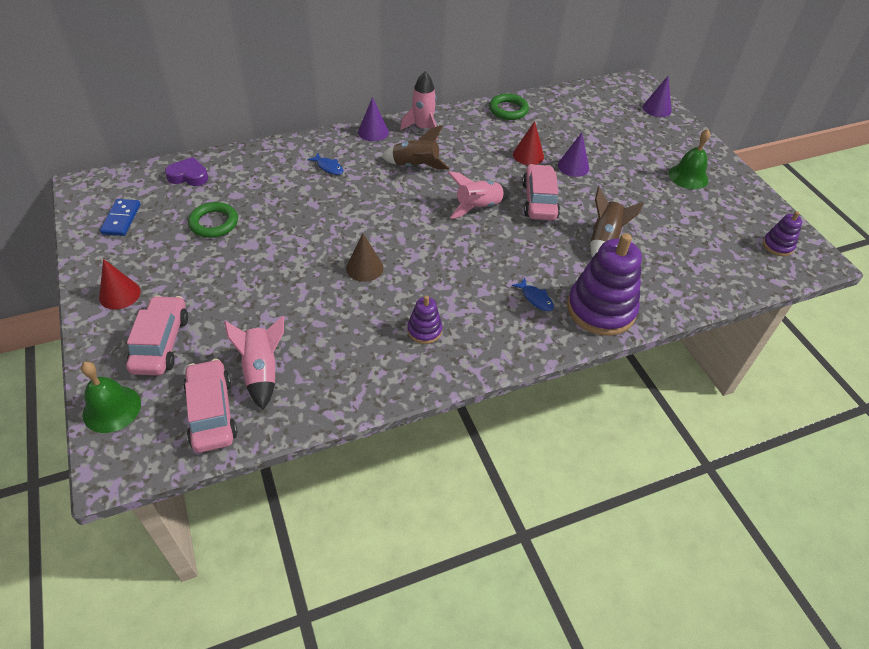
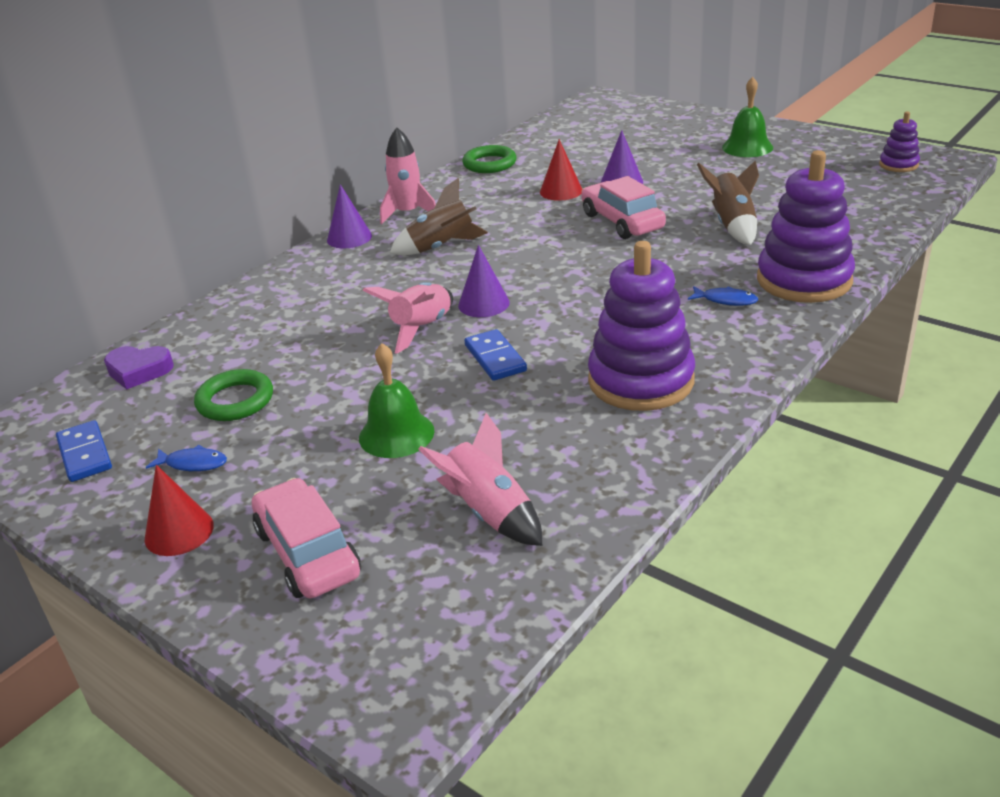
camera: 25 degrees left, 15 degrees down
(112, 409) = (318, 658): green bell -> green bell (396, 434)
(188, 176) = (139, 371): purple heart -> purple heart turned 150 degrees counterclockwise
(211, 412) = (472, 586): pink car -> none
(328, 167) = (331, 289): blue fish -> blue fish (193, 464)
(364, 268) = (495, 358): brown cone -> blue domino
(424, 330) = (641, 381): purple stacking toy -> purple stacking toy, size x2.06
(478, 207) = (561, 253): pink rocket -> pink rocket (421, 328)
(657, 108) = (647, 109): purple cone -> purple cone (483, 304)

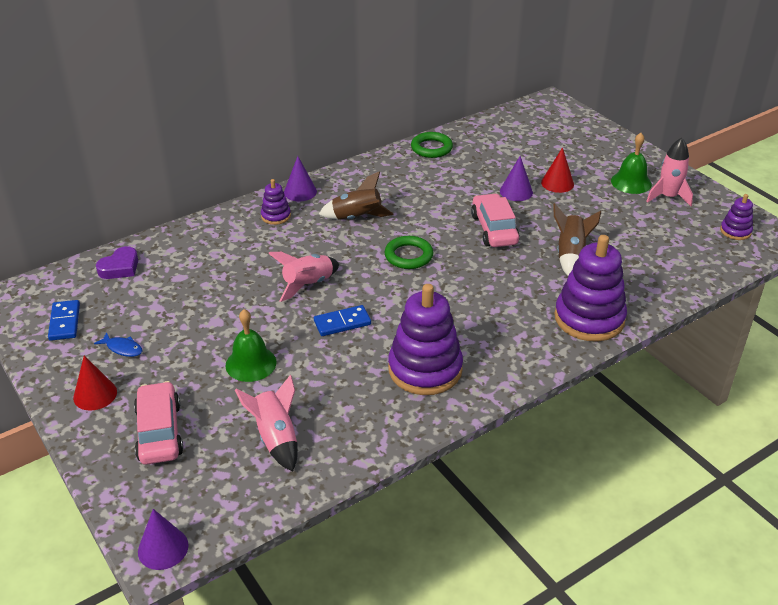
camera: 15 degrees right, 5 degrees up
(139, 371) = (120, 267): purple heart -> purple heart turned 75 degrees counterclockwise
(235, 401) = (167, 308): green ring -> green ring (408, 256)
(332, 268) = (276, 216): none -> purple stacking toy
(408, 213) = (350, 180): pink rocket -> pink rocket (668, 197)
(483, 304) = (359, 275): purple cone -> purple cone (163, 548)
(495, 358) = (342, 323): blue domino -> blue domino turned 75 degrees clockwise
(561, 191) = (467, 188): red cone -> red cone (557, 183)
(725, 300) = (523, 320): blue fish -> none

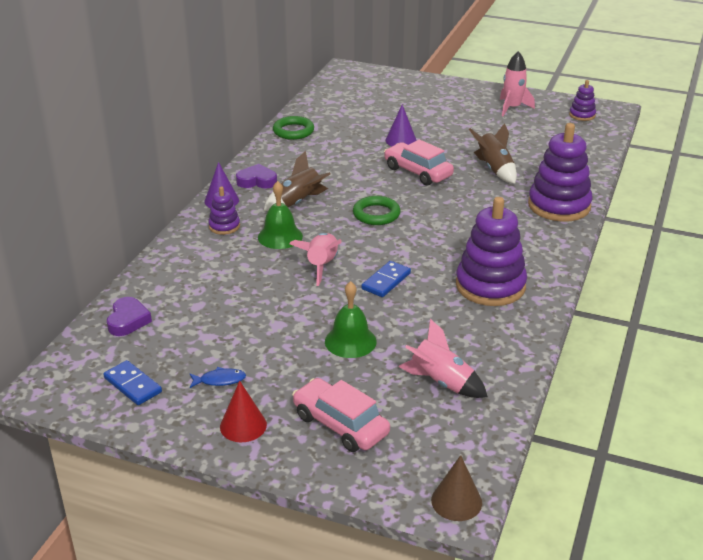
camera: 35 degrees left, 5 degrees down
(163, 548) = (456, 501): purple cone -> brown cone
(347, 184) = (257, 181): none -> purple heart
(557, 183) = (424, 124): red cone -> none
(631, 182) = (475, 106): green bell -> green bell (280, 236)

